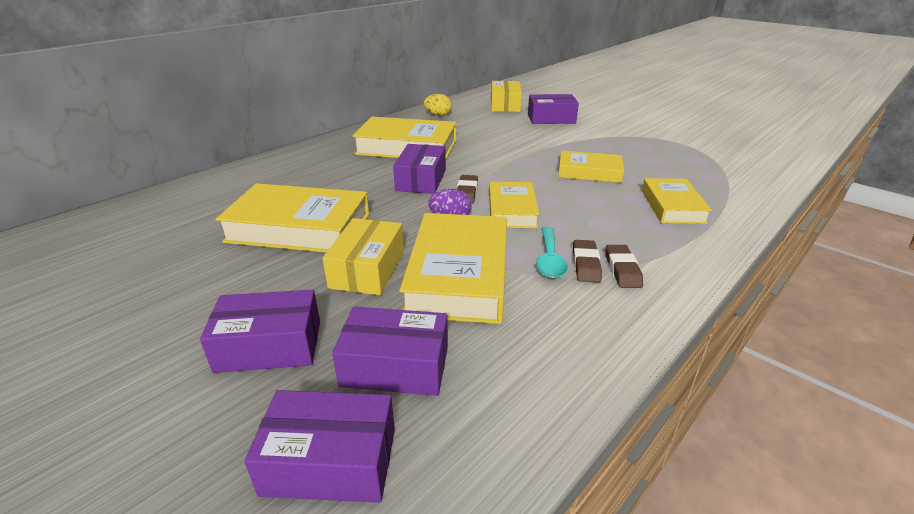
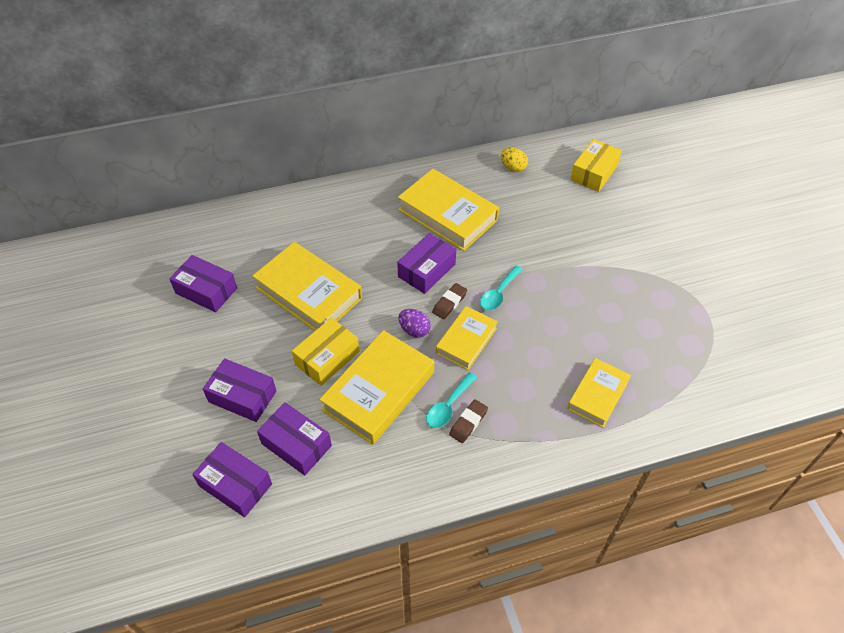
camera: 30 degrees right, 20 degrees up
(506, 175) = (498, 293): none -> turquoise spoon
(551, 119) = (618, 217): purple box -> purple box (206, 290)
(589, 172) = (573, 319): yellow book -> none
(622, 270) = (488, 440): brown eraser -> none

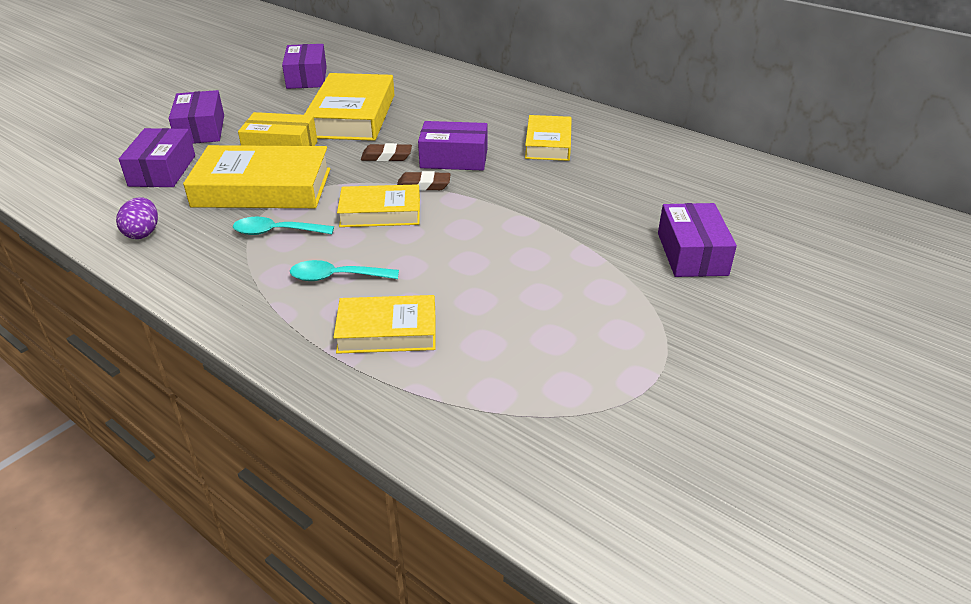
camera: 55 degrees right, 15 degrees down
(235, 485) = (97, 160): purple box -> purple box (692, 254)
(414, 330) = (363, 179): purple egg -> purple egg (143, 233)
(447, 215) = (548, 144): yellow book -> yellow book, size x0.61
(468, 423) = (262, 252): brown eraser -> brown eraser (386, 156)
(498, 293) = (473, 209): turquoise spoon -> turquoise spoon (336, 277)
(513, 167) = (679, 155): yellow egg -> none
(594, 173) = (763, 207): yellow box -> none

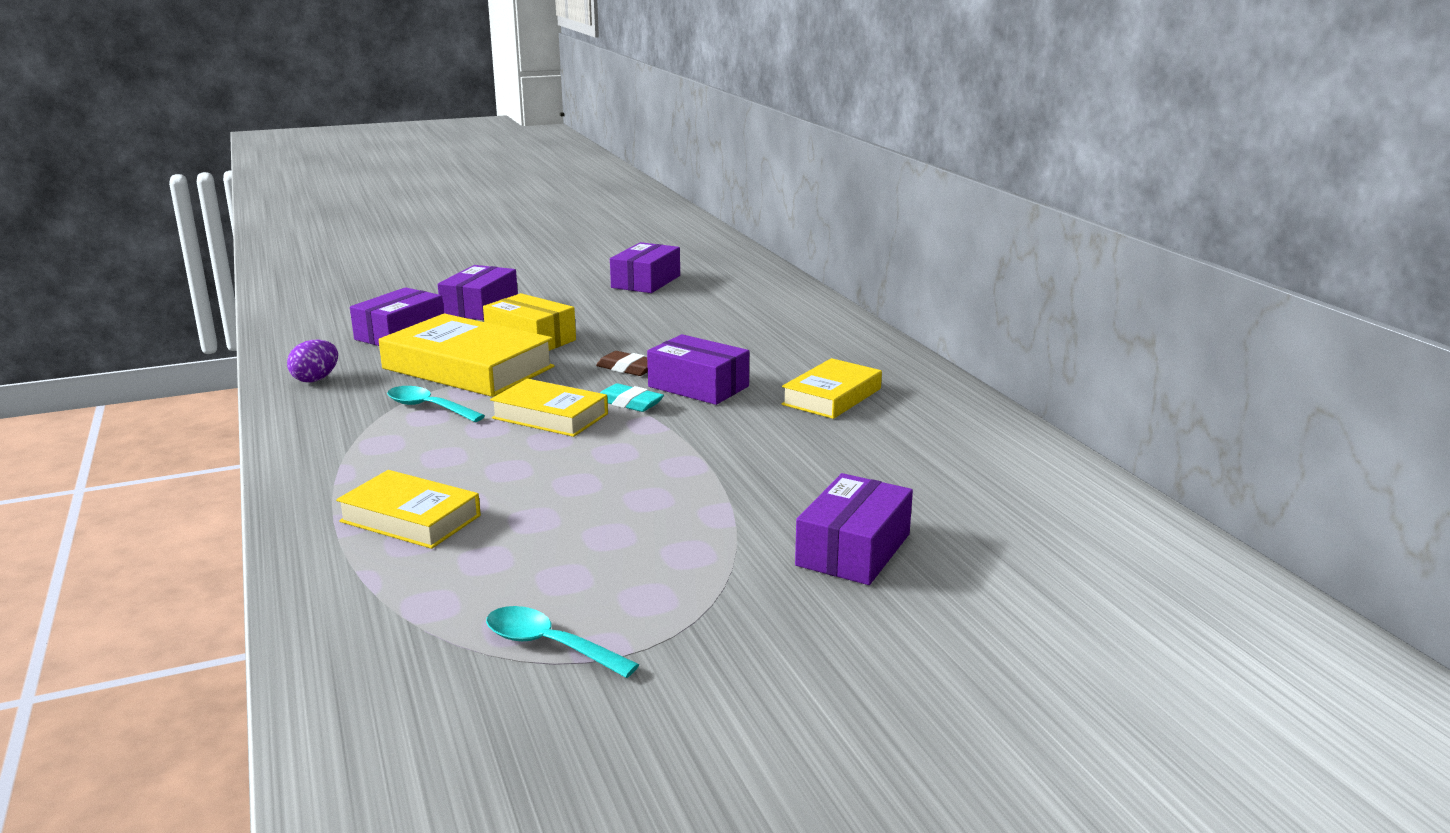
camera: 30 degrees right, 15 degrees down
(336, 277) = (429, 460): turquoise spoon -> turquoise spoon (549, 645)
(352, 116) = (645, 324): yellow book -> none
(423, 185) = (629, 403): brown eraser -> turquoise eraser

